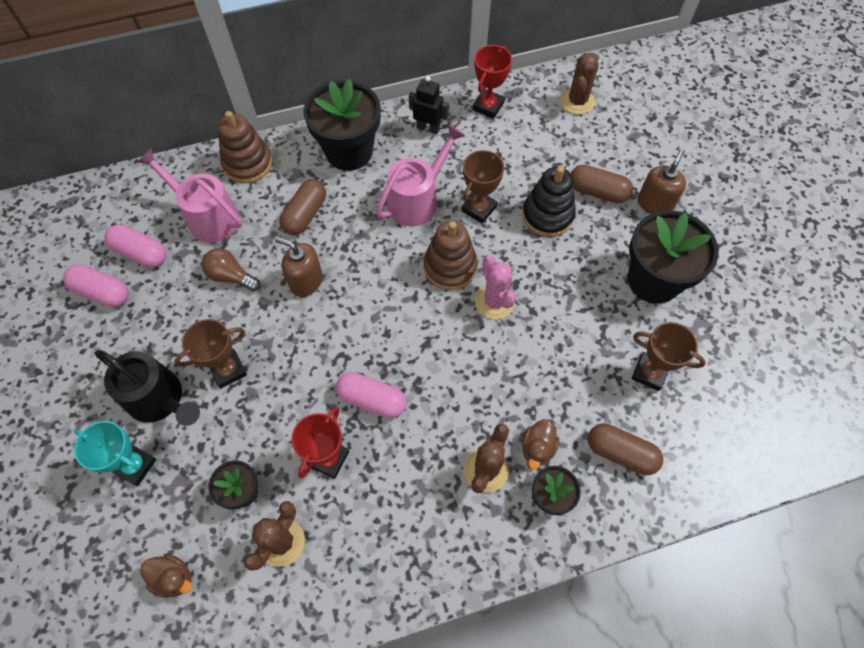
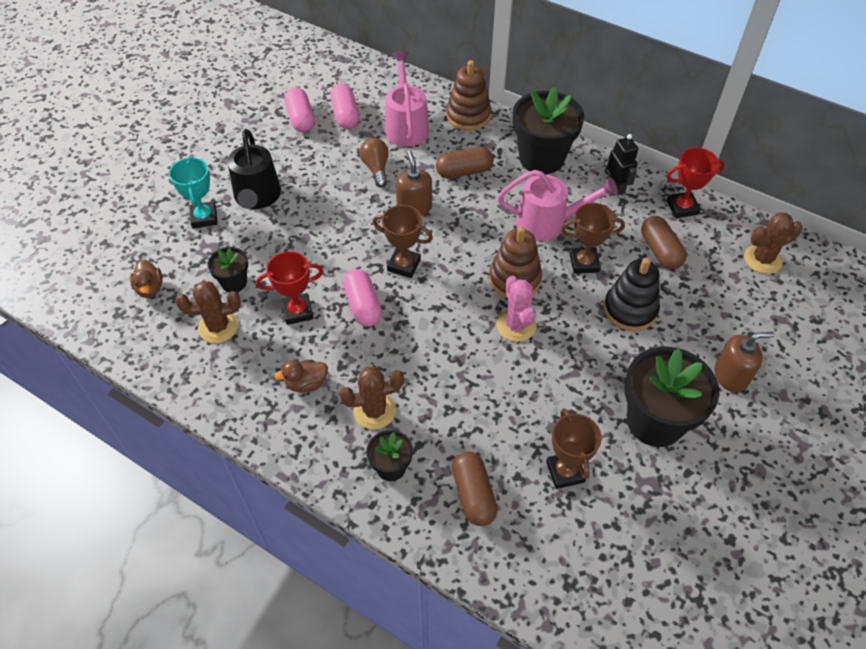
camera: 50 degrees right, 10 degrees down
(228, 370) = (309, 215): brown trophy -> brown trophy (404, 265)
(494, 301) = (516, 325): pink cactus -> pink cactus turned 45 degrees counterclockwise
(537, 448) = (423, 433): brown duck -> brown duck (306, 383)
(597, 192) = (692, 328): brown capsule -> brown capsule (660, 251)

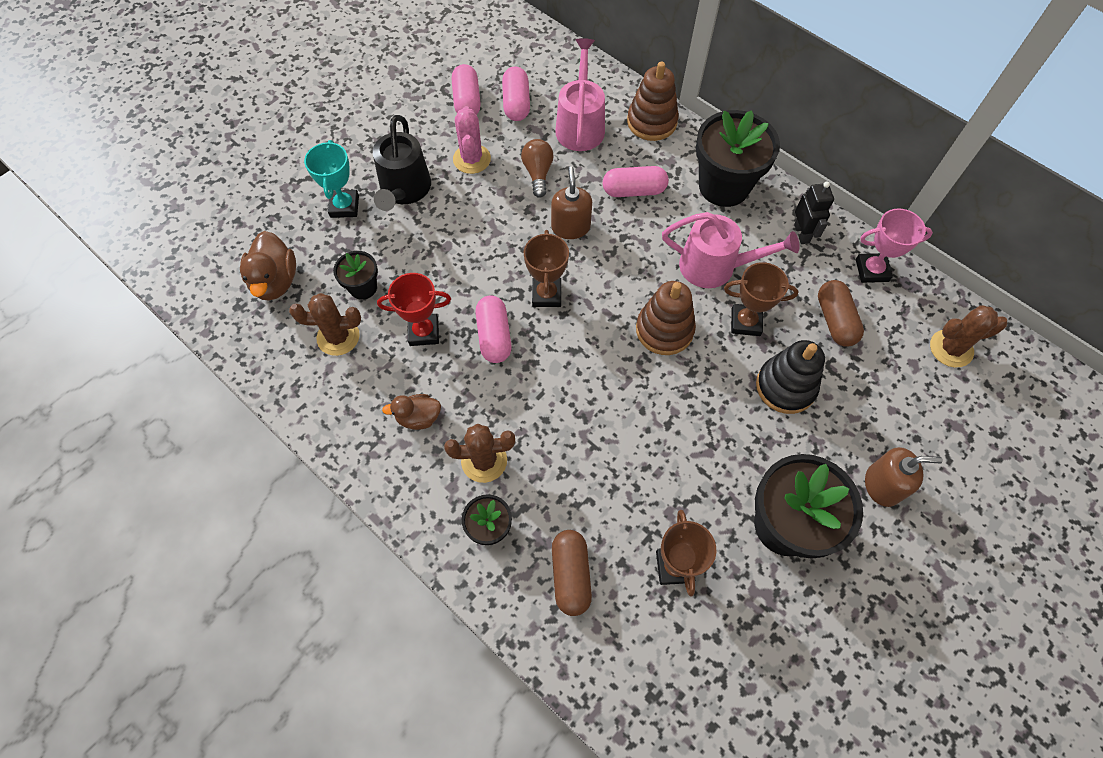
camera: 10 degrees right, 10 degrees up
(150, 288) = (275, 281): brown duck -> brown duck, size x1.58
(404, 265) = (546, 294): brown trophy -> brown trophy turned 60 degrees clockwise
(464, 171) = (634, 190): brown capsule -> pink capsule
(516, 325) = (655, 386): pink cactus -> pink cactus (472, 159)
(682, 207) = (872, 270): red trophy -> pink trophy

